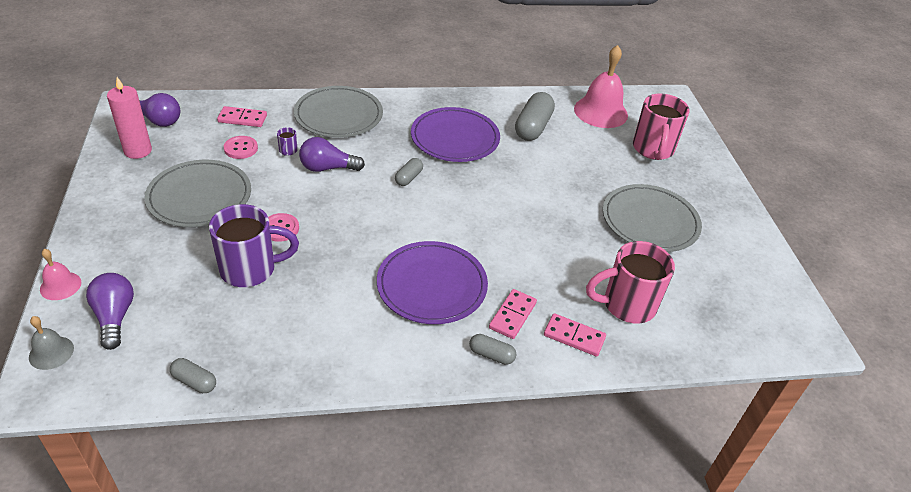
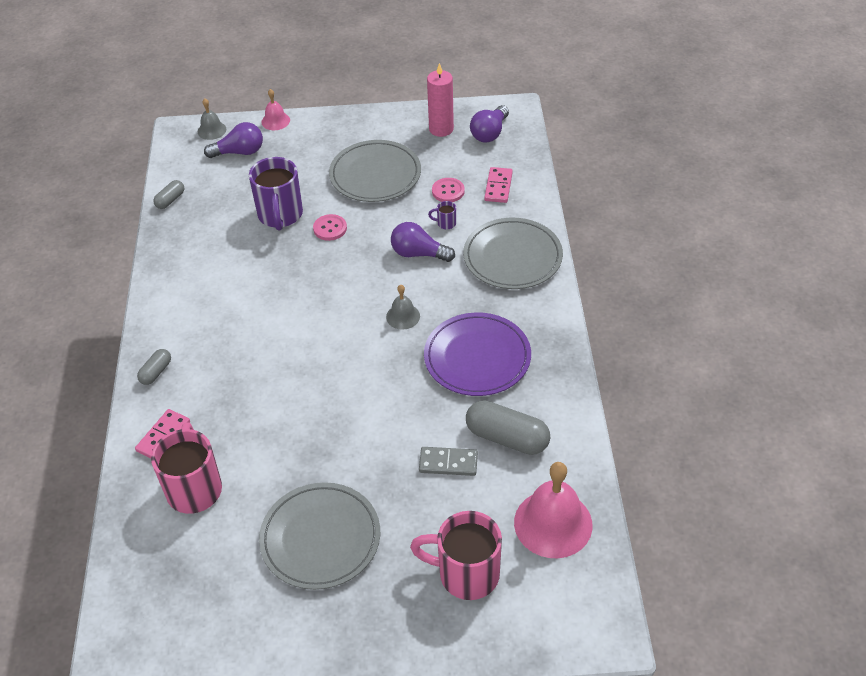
camera: 100 degrees right, 5 degrees up
(327, 168) = (418, 253): purple light bulb -> purple light bulb turned 75 degrees counterclockwise
(409, 178) = (403, 316): grey capsule -> grey bell
(432, 285) = (245, 333): purple plate -> none
(512, 315) = (198, 391): pink domino -> none
(562, 155) = (448, 463): none -> grey domino

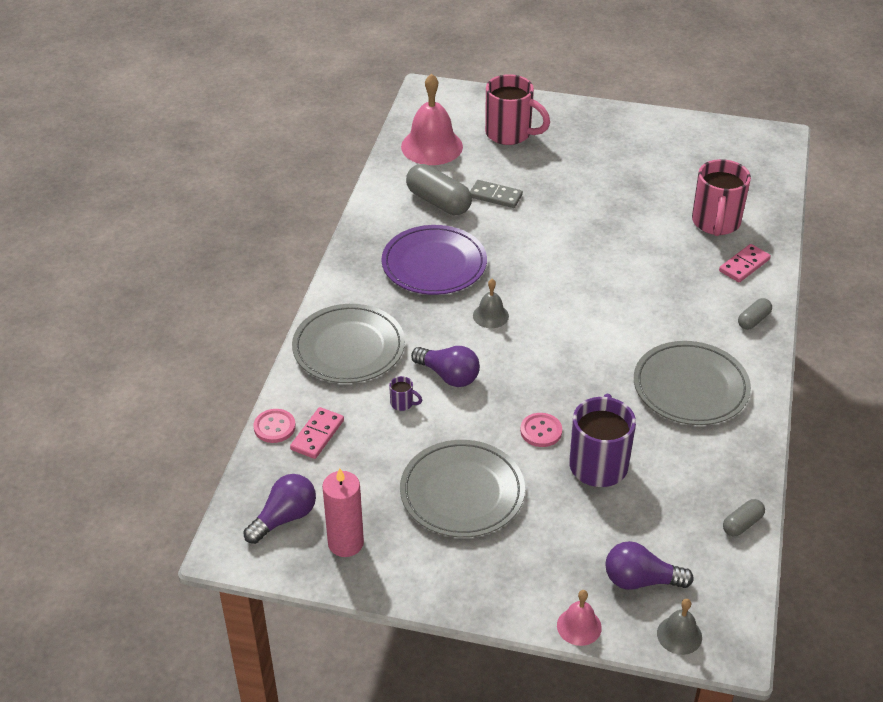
camera: 165 degrees left, 5 degrees down
(320, 538) = (614, 173): grey plate -> grey plate (690, 387)
(448, 191) = (381, 444): pink button -> pink button (274, 427)

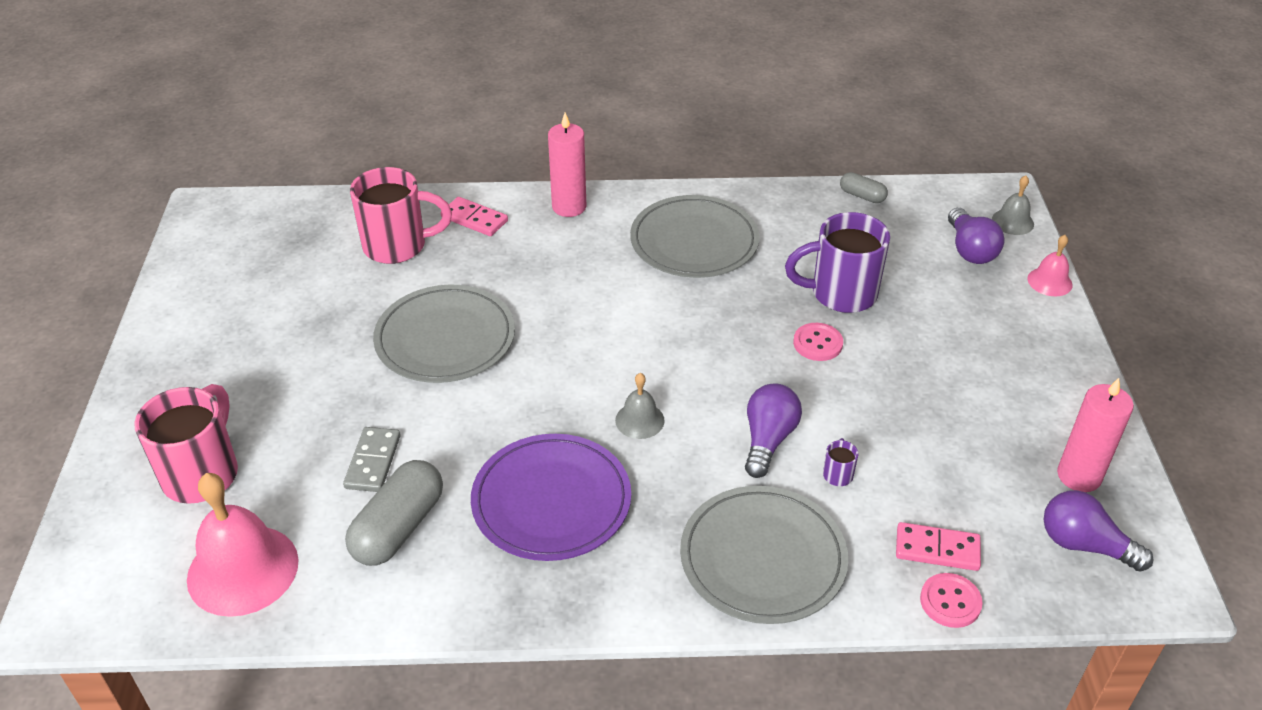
camera: 105 degrees left, 0 degrees up
(462, 492) = (944, 391): grey plate -> grey plate (445, 338)
(753, 320) = (569, 207): grey capsule -> pink candle

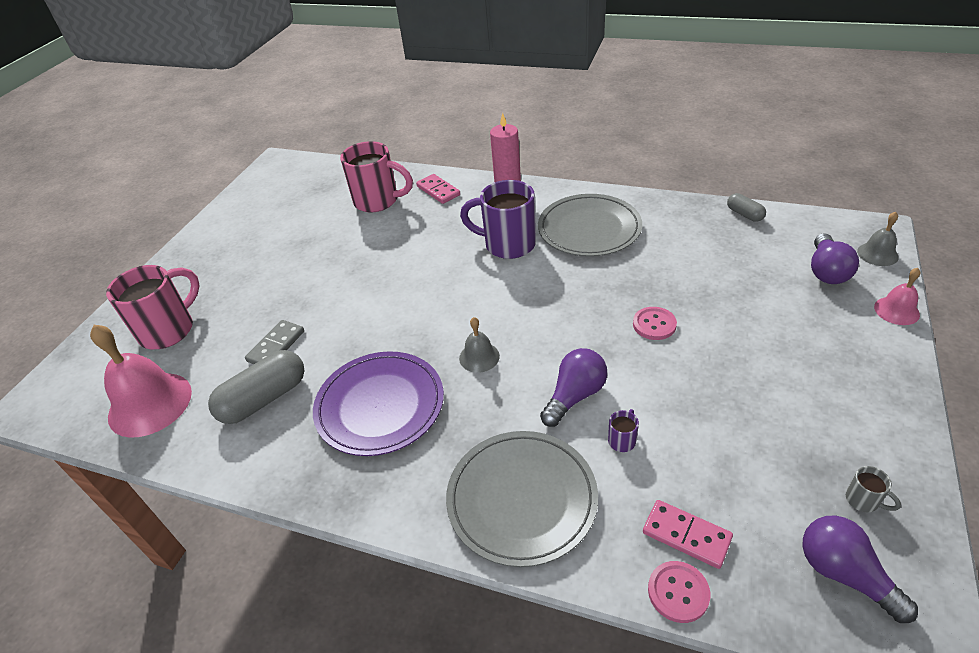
camera: 25 degrees right, 0 degrees up
(445, 338) = (373, 268): grey plate -> none
(841, 294) = (692, 288): purple mug -> purple mug (508, 244)
(1079, 476) = (863, 500): pink candle -> grey mug

